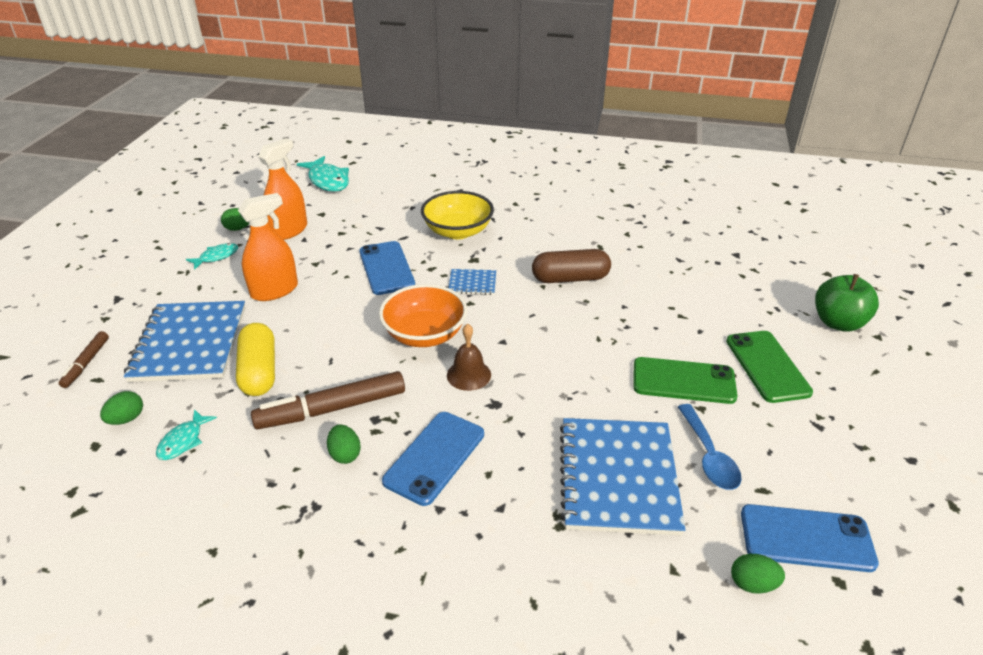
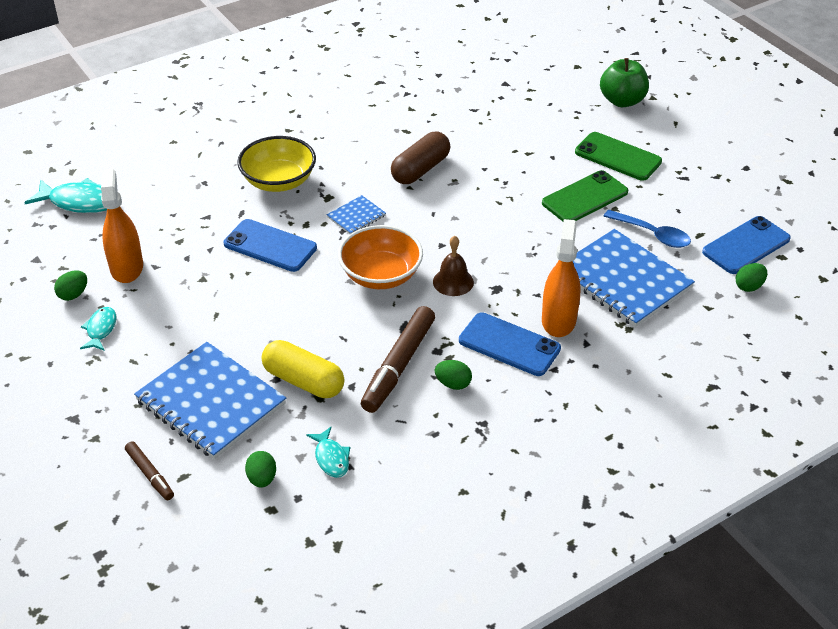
camera: 45 degrees left, 5 degrees up
(274, 290) = (207, 321): orange spray bottle -> orange spray bottle (558, 320)
(434, 457) = (509, 345): blue phone -> blue phone turned 45 degrees counterclockwise

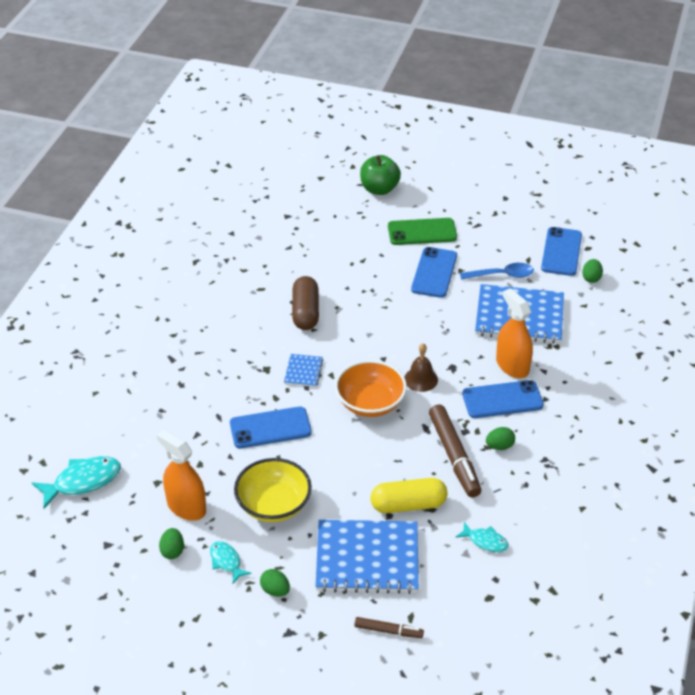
camera: 40 degrees left, 0 degrees up
(262, 479) = (460, 583): green egg -> green egg (275, 590)
(279, 181) = (216, 377): yellow bowl -> yellow bowl (273, 505)
(585, 198) = (434, 273): green phone -> blue phone

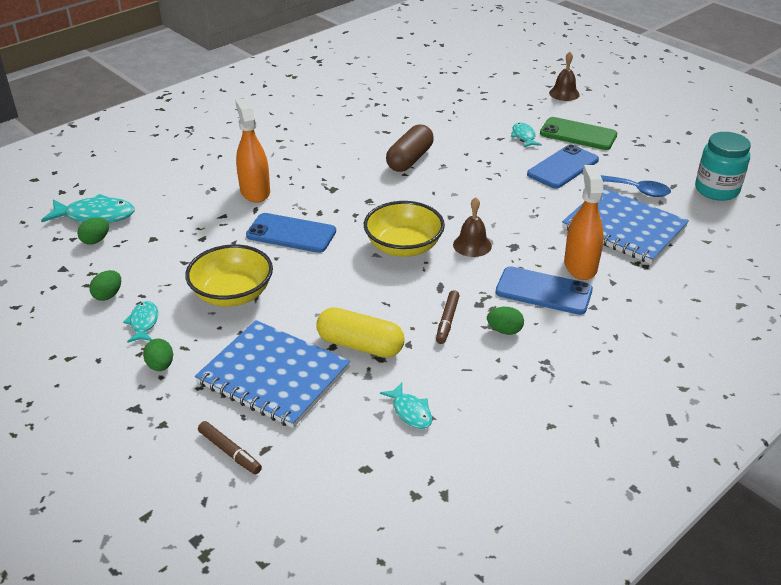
camera: 30 degrees right, 5 degrees down
(186, 507) = (156, 266): orange spray bottle -> orange spray bottle (255, 191)
(303, 371) = (364, 202): blue notebook -> none
(370, 403) = (403, 247): orange bowl -> yellow bowl
(379, 189) = (564, 93): green apple -> brown bell
(380, 251) = (524, 136): none -> turquoise fish
(454, 456) = (447, 321): brown marker -> brown marker, size x0.54
(561, 252) = (716, 190): blue phone -> turquoise jar
(591, 278) = (734, 221): green egg -> green egg (96, 240)

